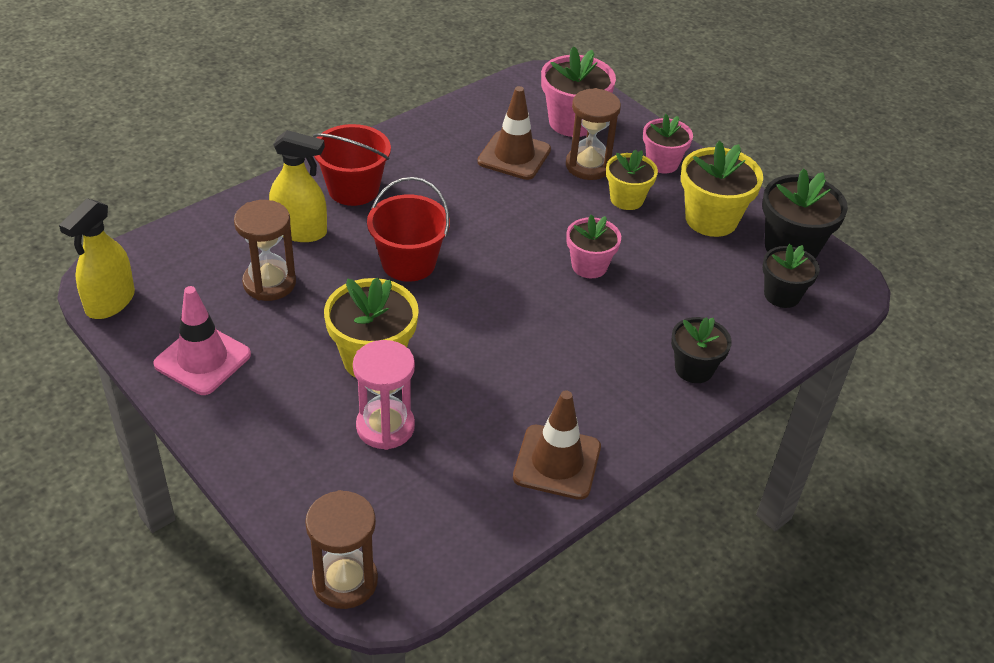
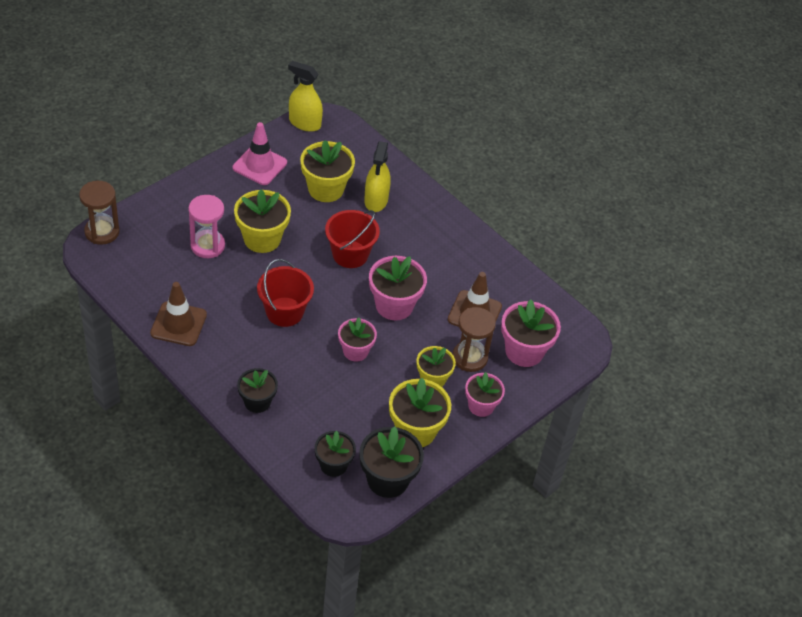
camera: 85 degrees right, 5 degrees up
(269, 283) = (326, 189): brown hourglass -> yellow flower pot
(353, 189) = (422, 225): red bucket -> red bucket (284, 312)
(505, 225) = (394, 305): none -> pink flower pot

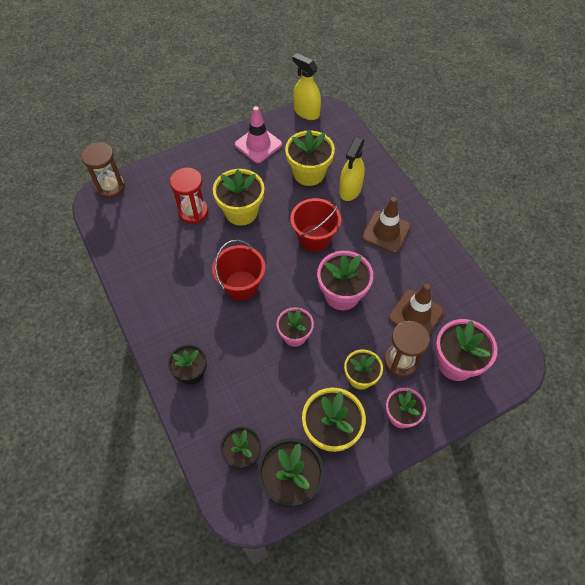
camera: 20 degrees right, 10 degrees up
(178, 324) = (146, 282): brown traffic cone -> brown traffic cone (386, 232)
(207, 246) = (193, 212): pink hourglass -> red hourglass

